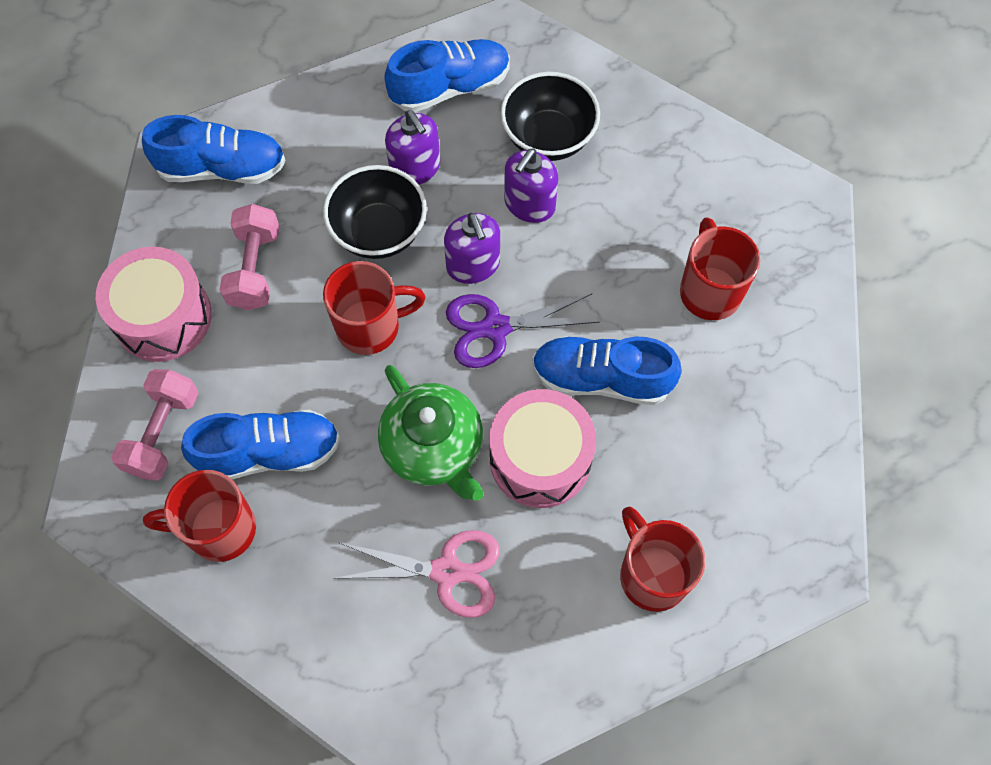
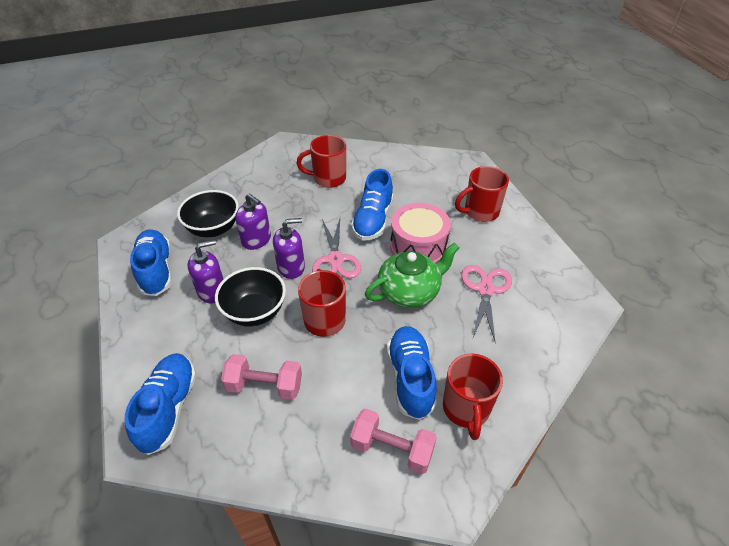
camera: 85 degrees left, 20 degrees down
(163, 317) = (293, 451): pink drum -> none
(495, 328) = (335, 260): purple scissors -> pink scissors

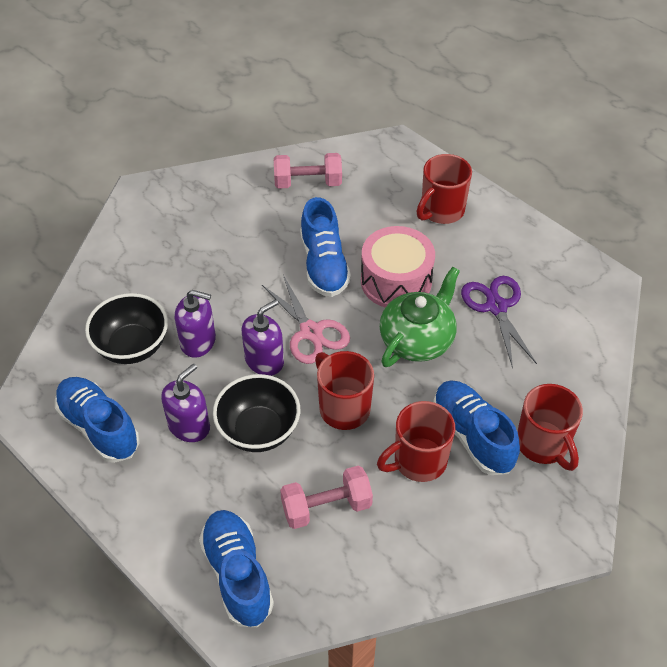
camera: 25 degrees left, 5 degrees up
(328, 178) = (233, 226): red mug -> red mug (418, 461)
(392, 449) = (494, 514): pink dumbbell -> pink dumbbell (308, 183)
(485, 289) = (496, 306): pink scissors -> purple scissors

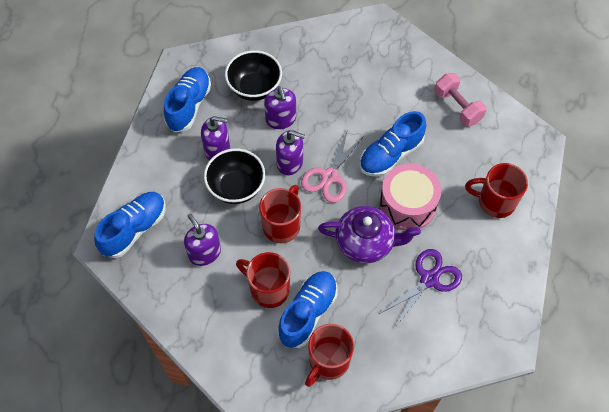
camera: 60 degrees right, 10 degrees up
(326, 507) = (204, 253): pink dumbbell -> purple soap dispenser
(417, 339) = (365, 242): green teapot -> purple teapot

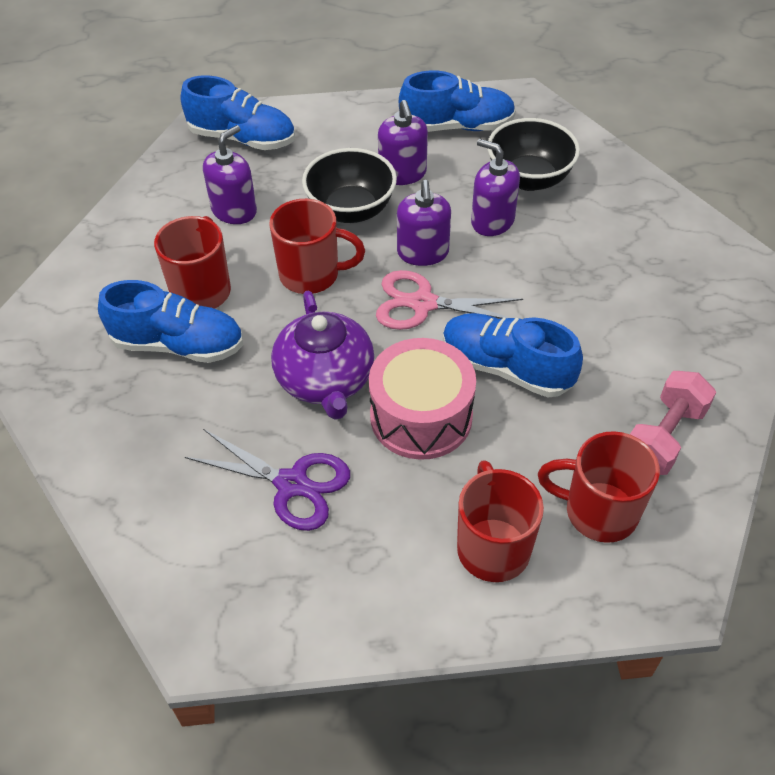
camera: 70 degrees right, 10 degrees down
(281, 119) = (492, 221): purple soap dispenser -> purple soap dispenser turned 75 degrees clockwise
(328, 362) = (106, 390): red mug -> red mug (598, 511)

